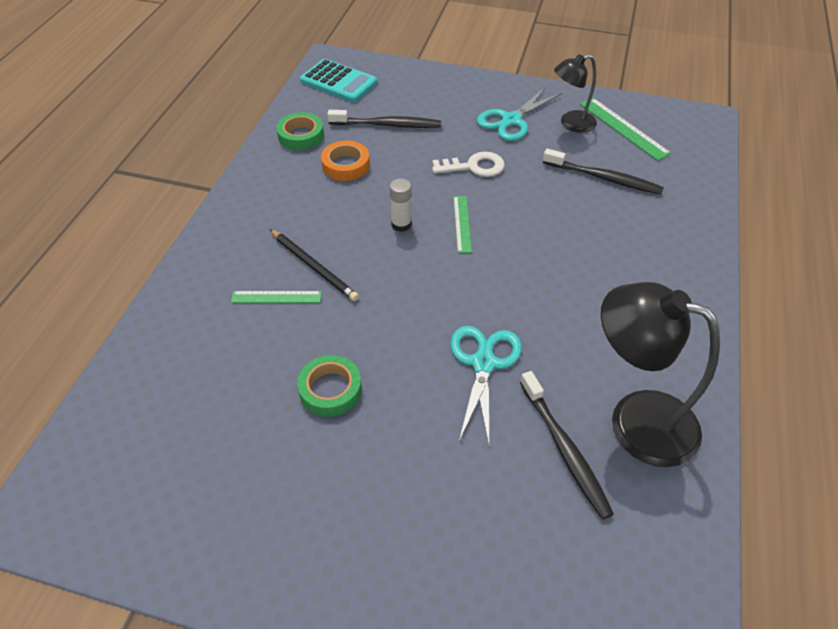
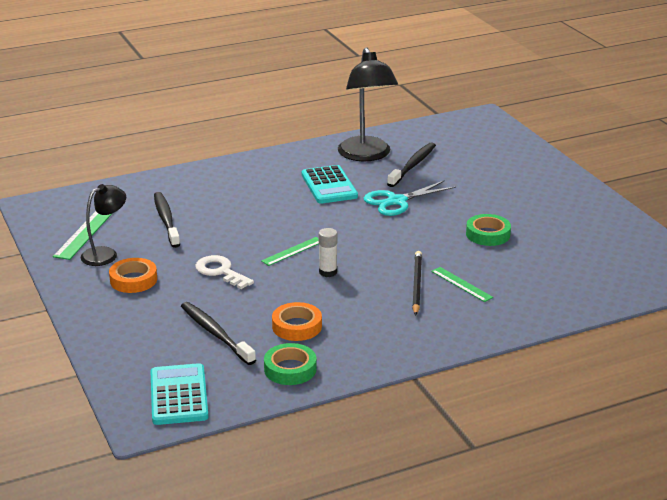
camera: 130 degrees left, 20 degrees down
(511, 120) = (133, 280): turquoise scissors -> orange tape
(571, 123) = (106, 254): black lamp -> black lamp turned 75 degrees counterclockwise
(577, 329) = (329, 186): none -> turquoise calculator

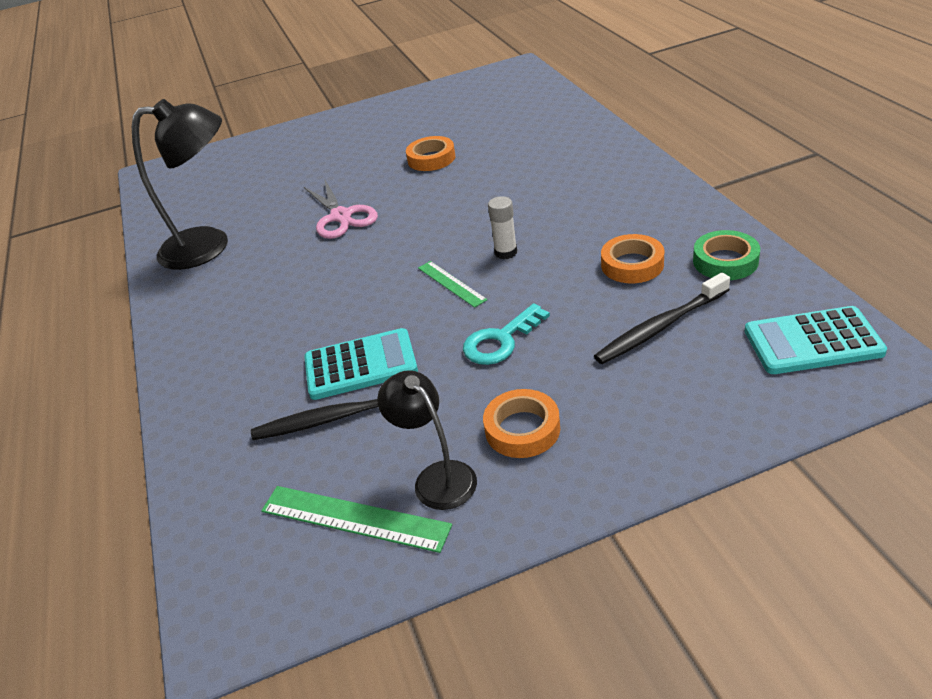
camera: 80 degrees left, 10 degrees up
(220, 271) = (500, 341): white key -> turquoise key
(329, 186) = (282, 269): turquoise calculator -> turquoise calculator (360, 365)
(397, 201) = (341, 216): turquoise scissors -> pink scissors
(413, 165) = (253, 211): black toothbrush -> none
(416, 284) = (534, 193): black pencil -> none
(461, 284) = (533, 168): green ruler -> none
(488, 234) = (431, 159): green tape -> orange tape

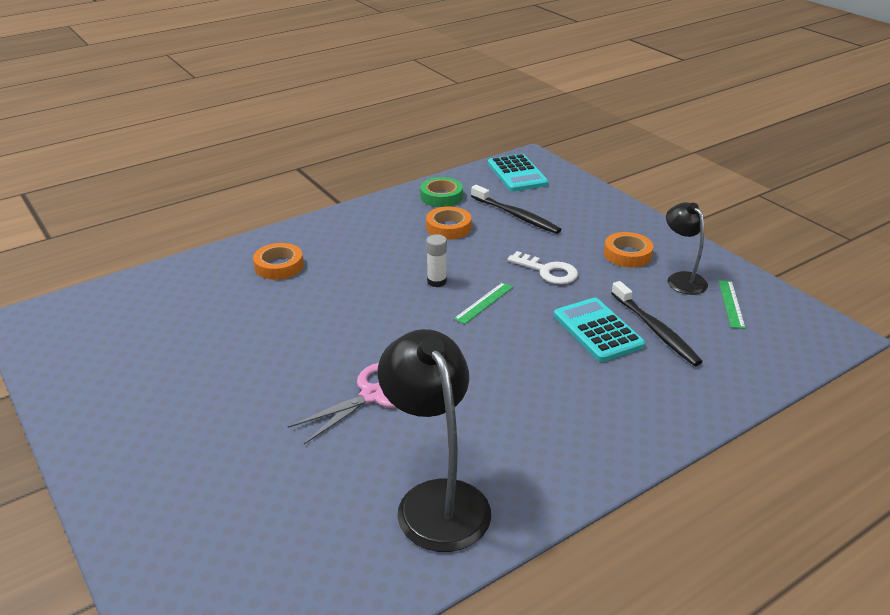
camera: 110 degrees left, 5 degrees down
(354, 518) = (731, 304): green ruler -> green ruler, size x0.64
(431, 159) = (254, 351): orange tape -> orange tape (279, 266)
(437, 477) = (681, 279): black lamp -> black lamp turned 120 degrees clockwise
(500, 341) = (548, 271): turquoise key -> white key

